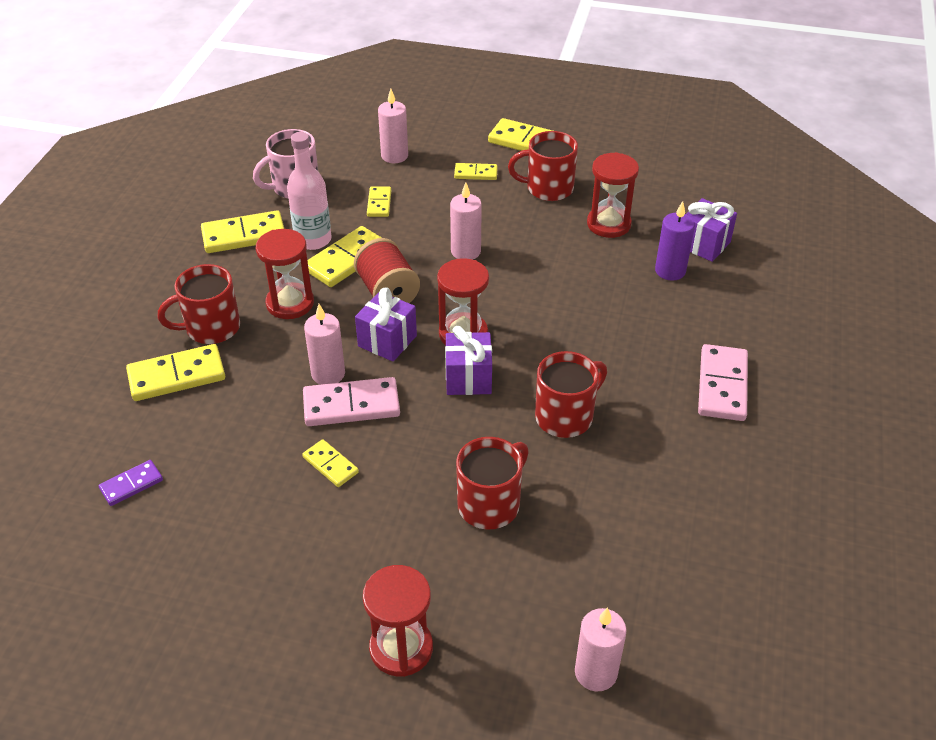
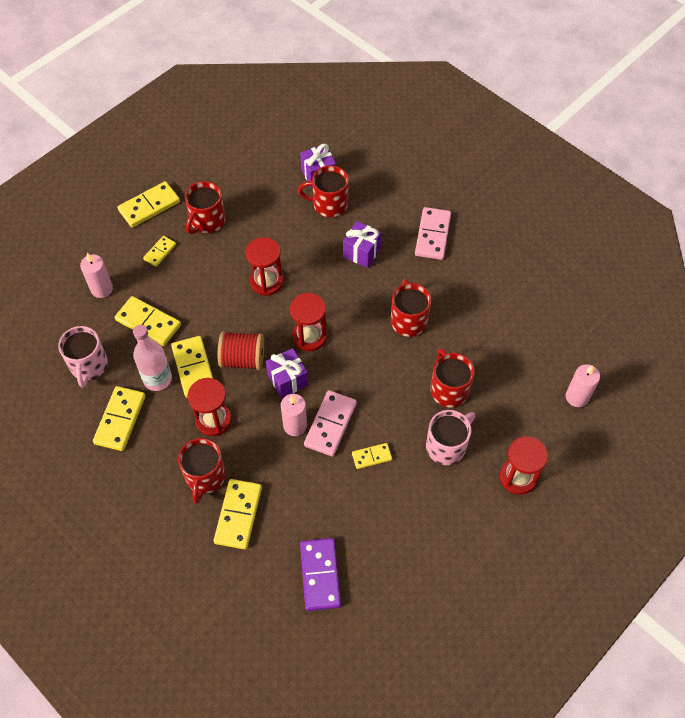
camera: 60 degrees left, 15 degrees up
(131, 484) = (320, 575): purple domino -> purple domino, size x1.76
(379, 203) = (148, 322): yellow domino -> yellow domino, size x1.76
(398, 539) = (447, 446): none -> pink mug
(465, 251) = (235, 297): pink candle -> none
(468, 378) = (348, 352): purple gift -> purple gift (361, 252)
(608, 224) = (265, 210): red hourglass -> red hourglass (266, 282)
(670, 271) = (329, 204): purple candle -> red mug
(722, 385) = (433, 235): pink domino -> pink domino turned 60 degrees clockwise

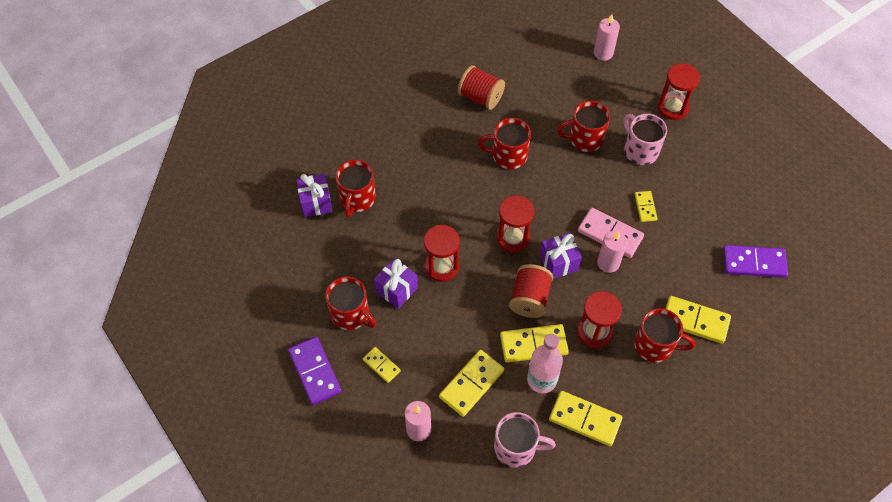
camera: 80 degrees left, 0 degrees up
(149, 206) = (315, 371): yellow domino -> purple domino
(361, 252) = (423, 180): purple gift -> purple gift (396, 290)
(433, 235) = (416, 120): pink domino -> none
(477, 286) = (480, 97): none -> red spool

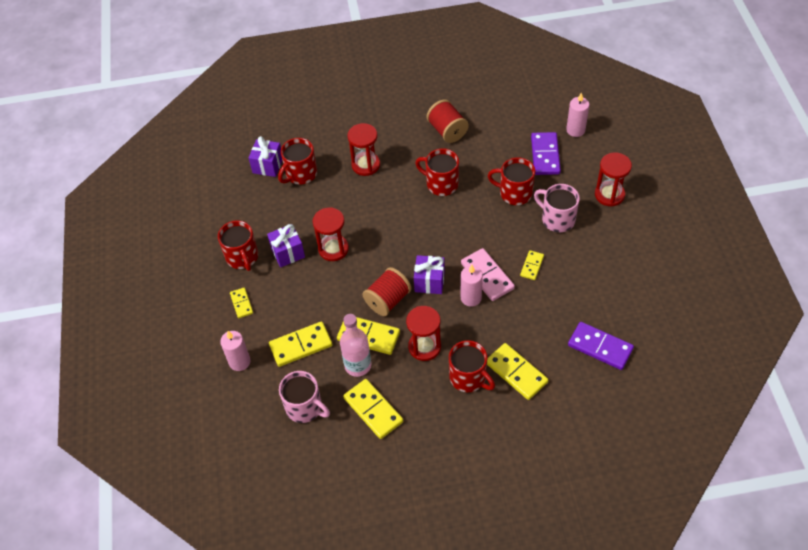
camera: 30 degrees right, 5 degrees down
(315, 371) = (190, 288): purple domino -> purple domino (545, 155)
(513, 238) = (404, 249): red hourglass -> red hourglass (366, 165)
(640, 150) = (557, 219): pink mug -> pink mug turned 45 degrees counterclockwise

